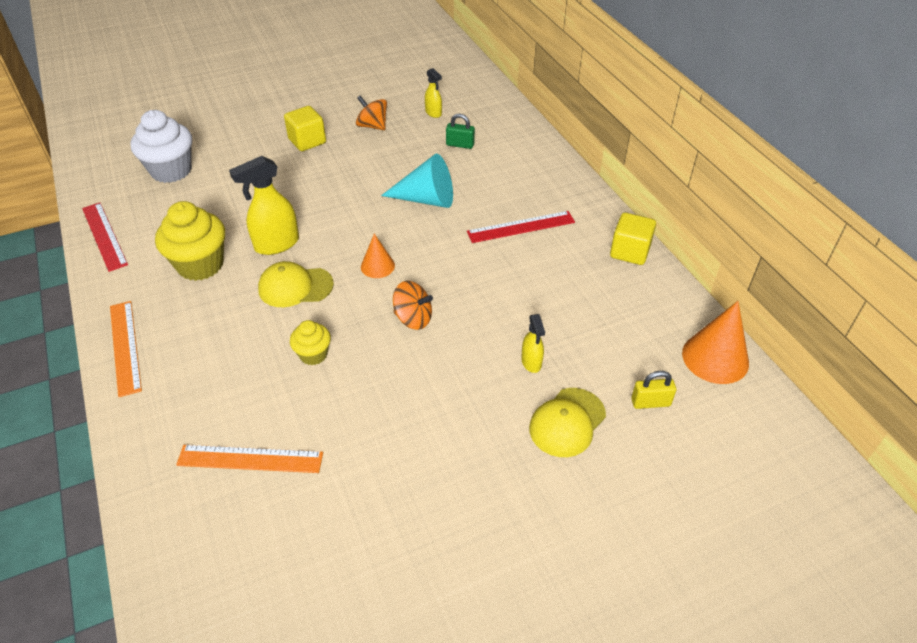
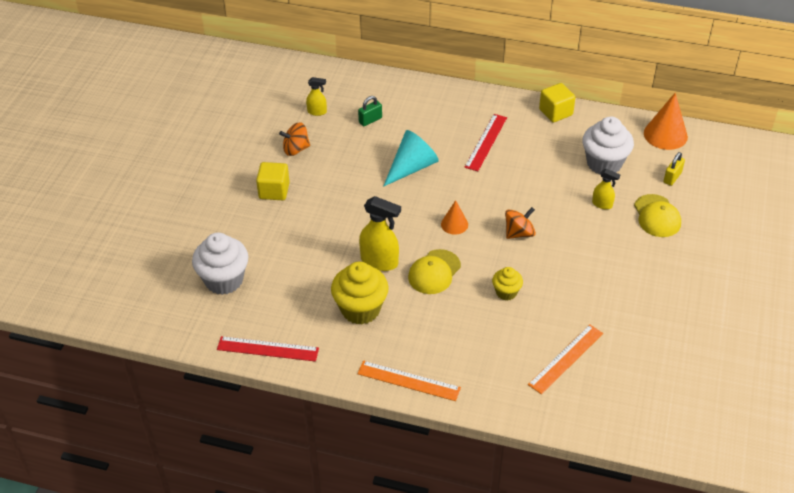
camera: 50 degrees left, 0 degrees up
(276, 244) = (379, 261): yellow spray bottle -> yellow spray bottle turned 75 degrees counterclockwise
(599, 330) = (604, 163): none -> white cupcake

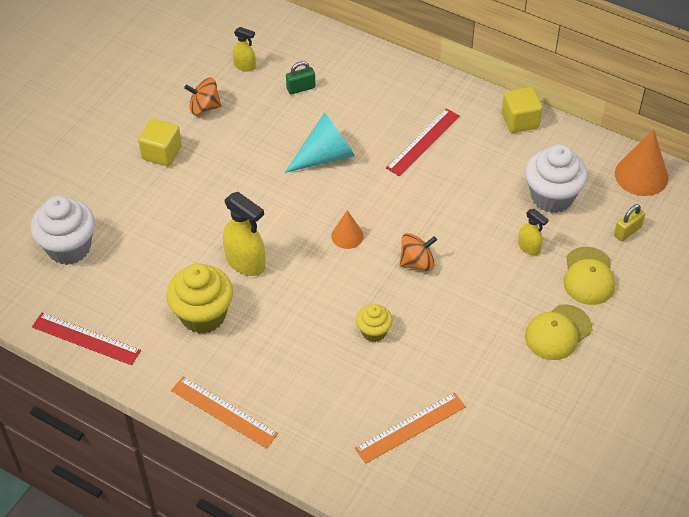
camera: 15 degrees right, 5 degrees up
(434, 272) = (302, 289): yellow cap -> yellow cap (557, 332)

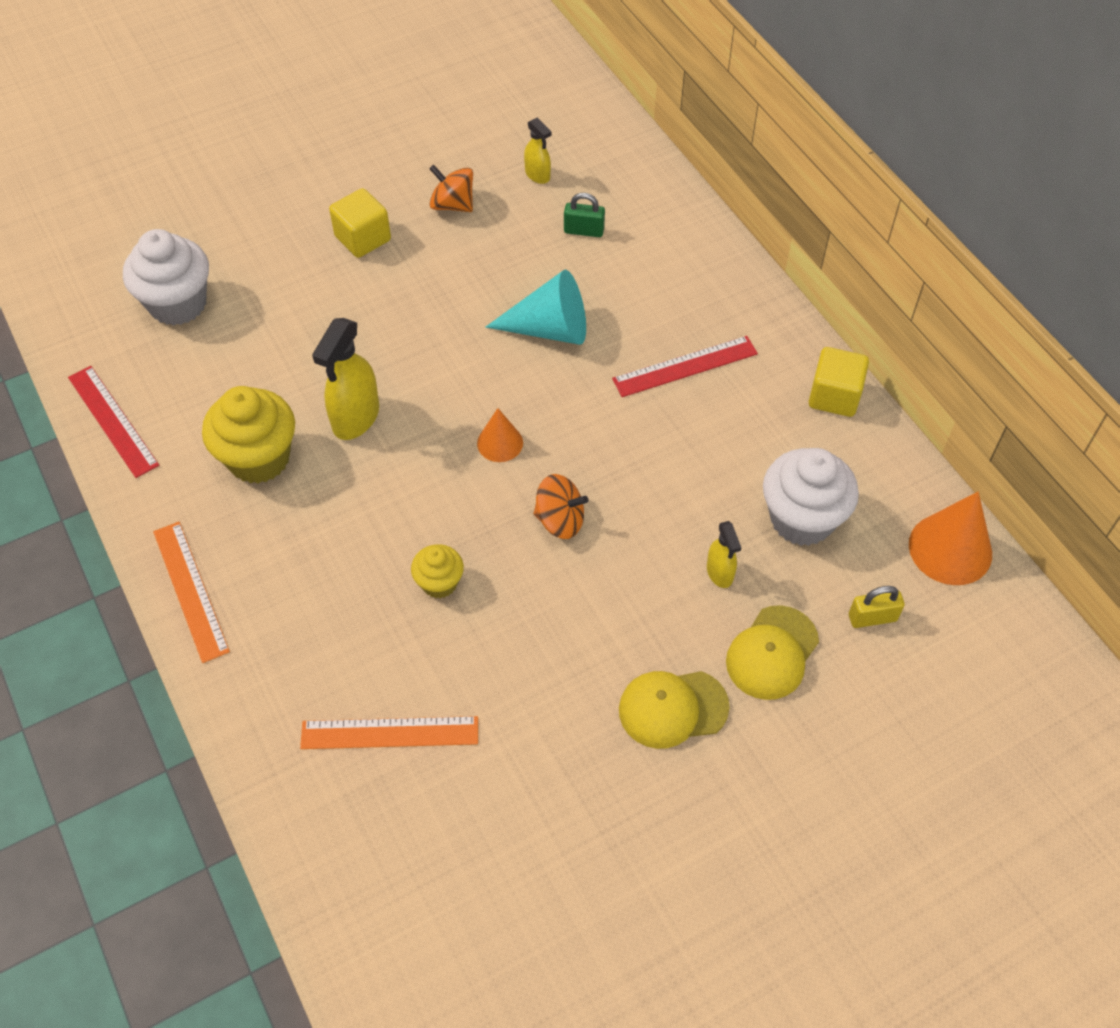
camera: 30 degrees right, 5 degrees up
(246, 263) = (355, 418): yellow spray bottle -> yellow spray bottle turned 45 degrees clockwise

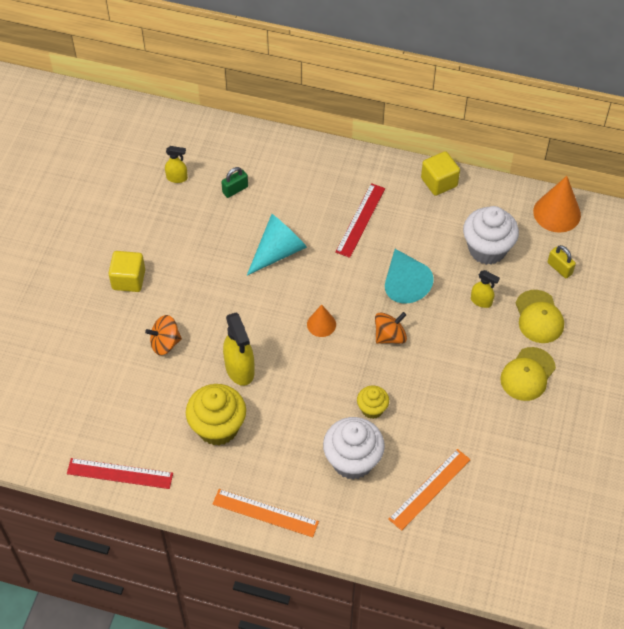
camera: 45 degrees left, 0 degrees up
(178, 304) = (74, 390): white cupcake -> white cupcake (352, 461)
(452, 205) = (153, 226): orange spinning top -> orange spinning top (165, 343)
(650, 475) = (404, 283): none -> turquoise cone
(872, 618) = (559, 268): yellow padlock -> yellow padlock turned 75 degrees counterclockwise

